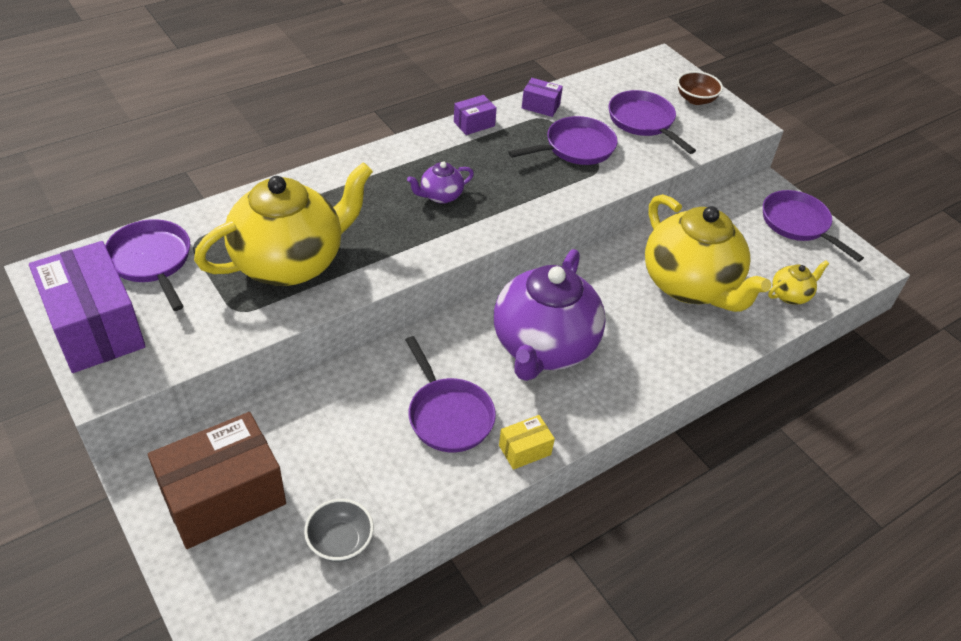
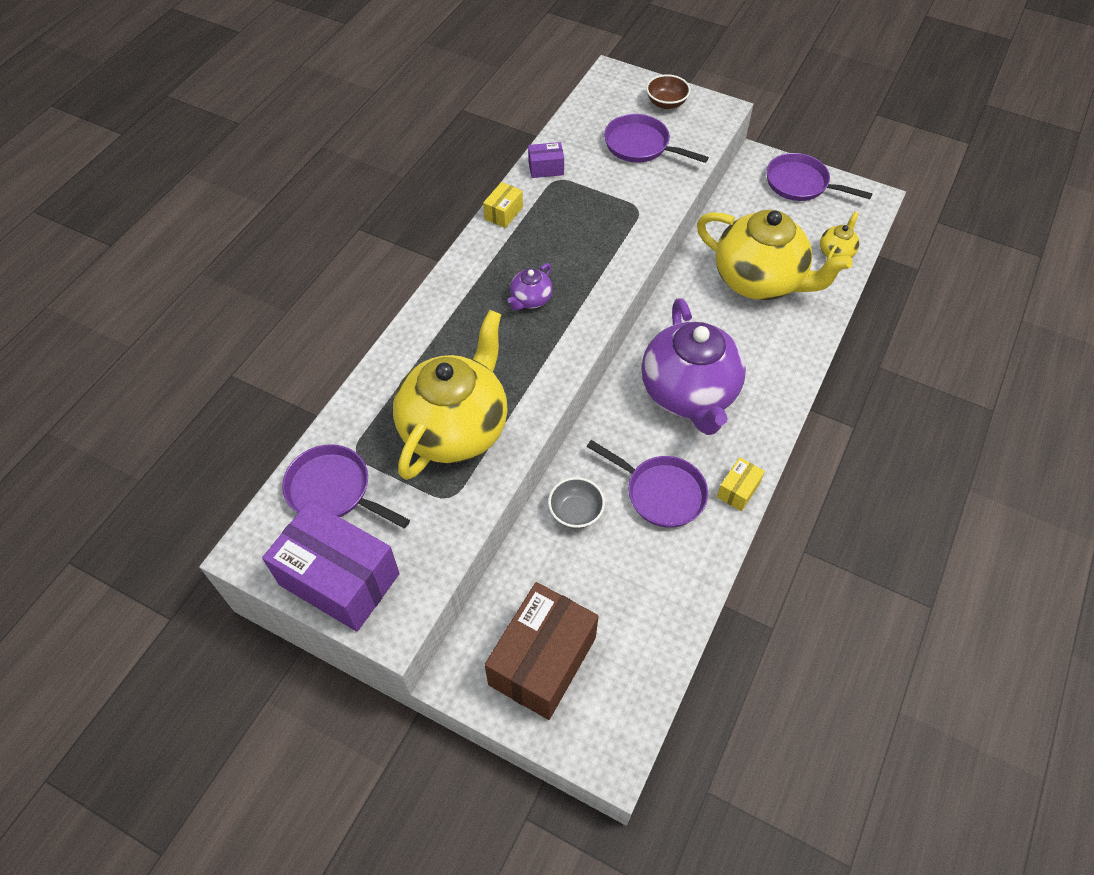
camera: 25 degrees left, 10 degrees up
(340, 542) = (660, 643): grey bowl -> grey bowl (576, 512)
(474, 124) = (503, 213): purple box -> yellow box
(575, 148) = (605, 197): purple pan -> none

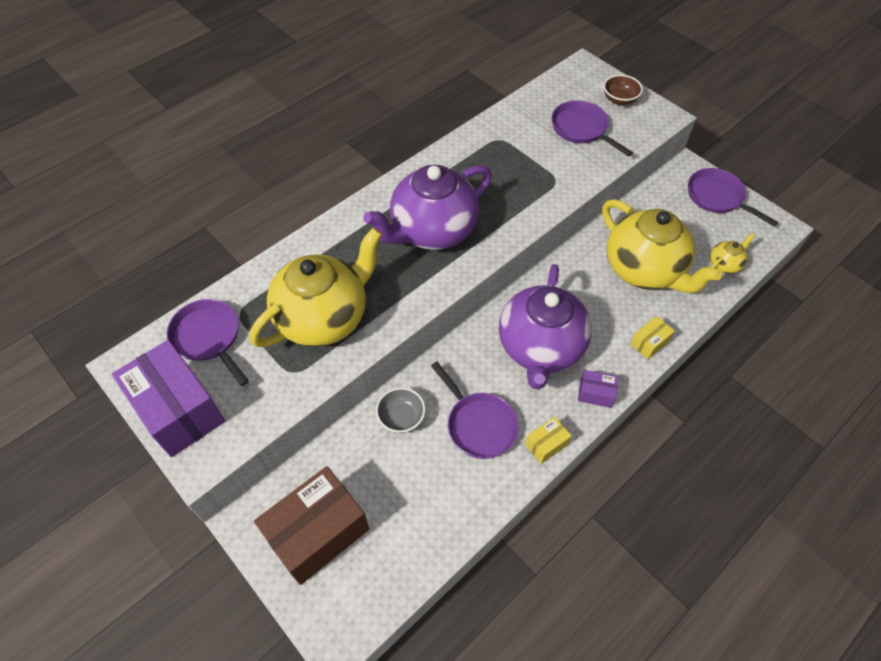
camera: 20 degrees right, 0 degrees up
(503, 213) = (443, 155): yellow box -> yellow box (649, 343)
(530, 300) = (432, 231): purple teapot -> purple teapot, size x2.38
(546, 168) = (494, 128): purple box -> purple box (595, 393)

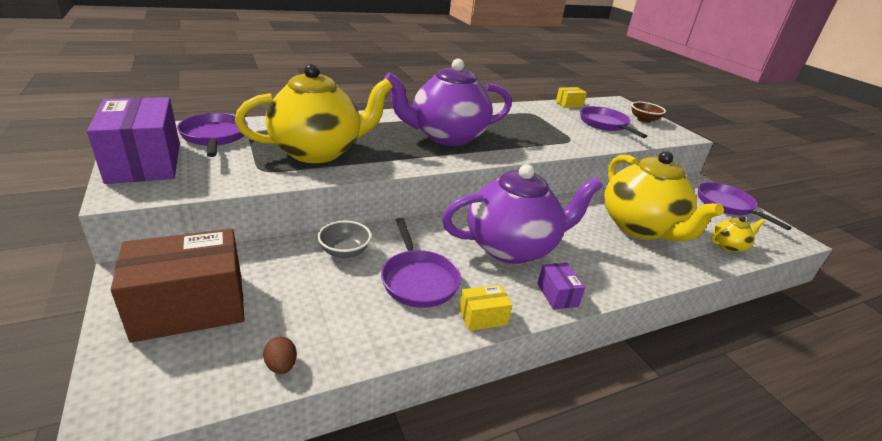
camera: 15 degrees right, 25 degrees down
(423, 556) = (281, 366): none -> brown egg
(540, 348) = (512, 247): purple teapot -> purple teapot turned 135 degrees counterclockwise
(595, 393) = (557, 295): purple box -> purple box turned 45 degrees clockwise
(649, 343) = (631, 275): yellow box -> yellow box (569, 104)

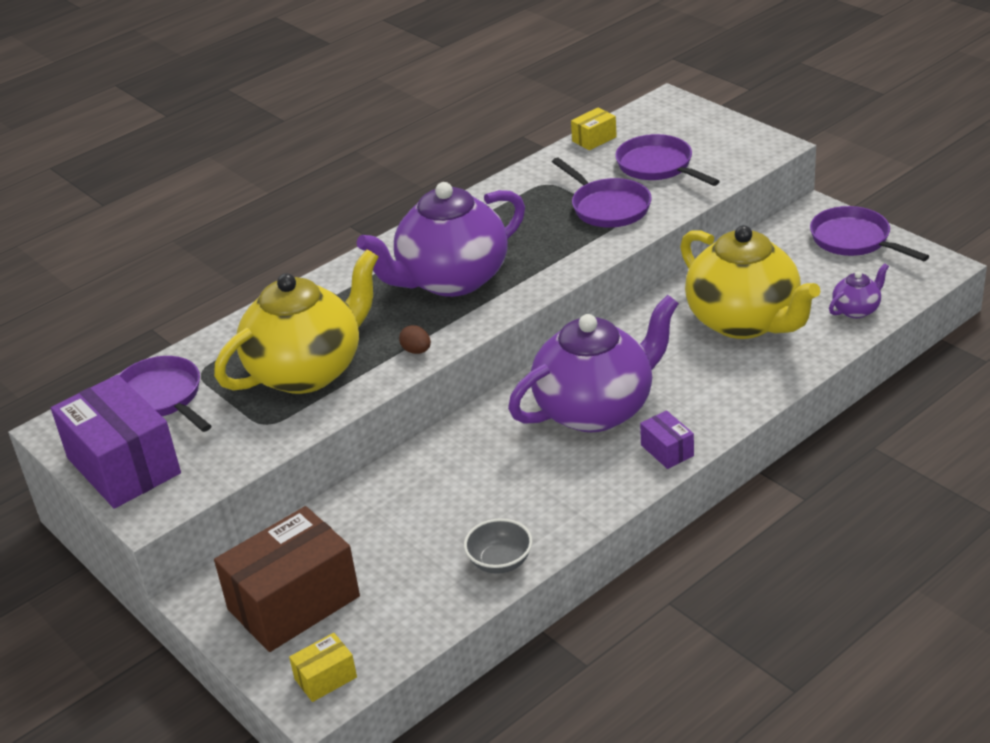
camera: 10 degrees left, 5 degrees up
(281, 366) = (428, 619): brown egg -> brown egg (416, 351)
(345, 252) = (407, 487): grey bowl -> grey bowl (500, 561)
(418, 280) = (509, 489): purple pan -> purple pan (607, 207)
(483, 317) = (597, 504): yellow box -> yellow box (325, 678)
(644, 120) = (712, 133): brown bowl -> none
(728, 246) = (856, 309): yellow teapot -> purple teapot

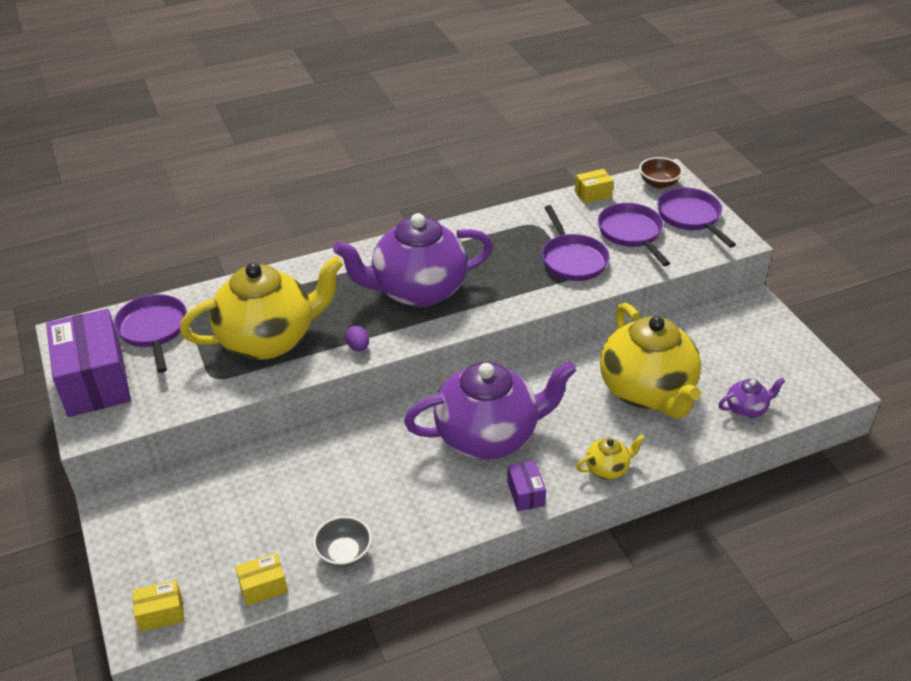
camera: 15 degrees right, 5 degrees up
(293, 603) = (173, 536): brown box -> none
(416, 351) = (358, 347): brown egg -> purple egg
(428, 619) = (263, 587): none -> yellow box
(660, 111) = (658, 183): none -> brown bowl
(741, 403) = (607, 468): none -> yellow teapot
(854, 240) = (776, 342): purple pan -> purple pan (691, 217)

